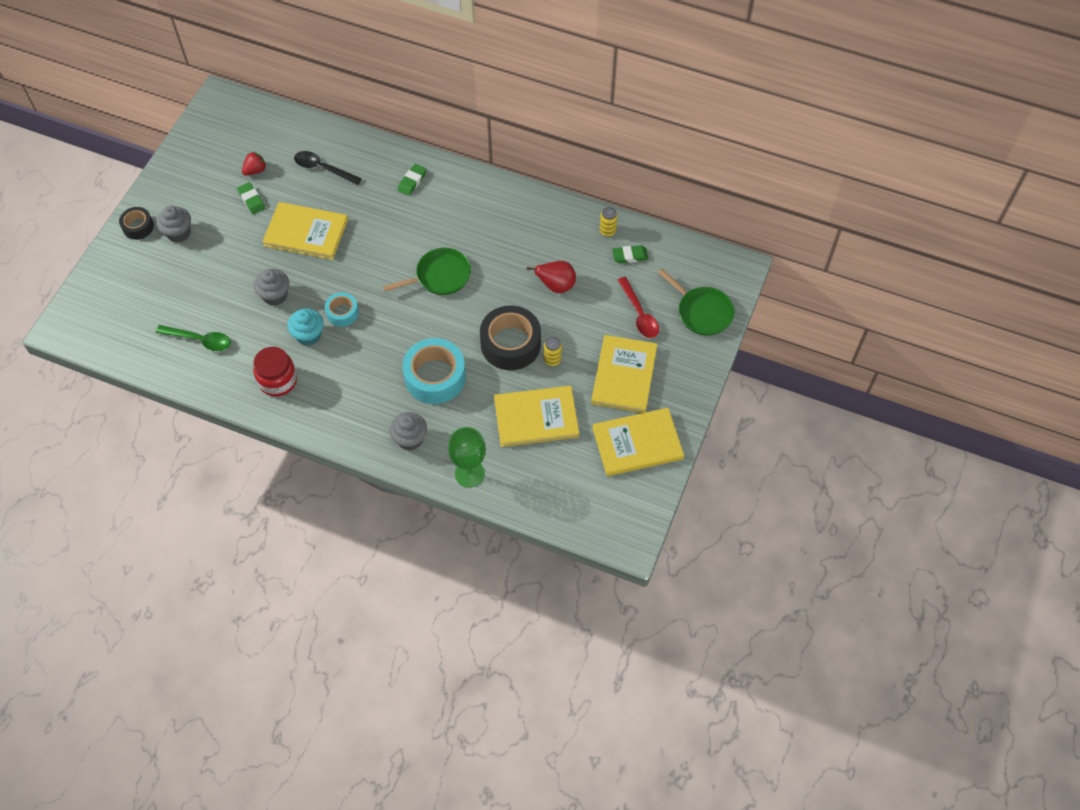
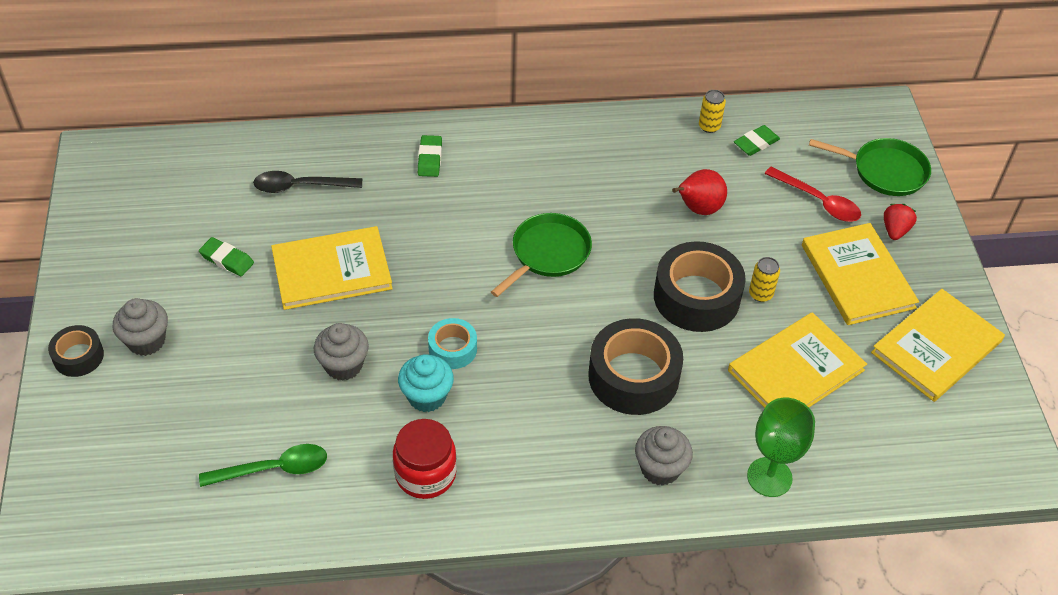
camera: 30 degrees left, 10 degrees down
(255, 170) = (207, 222): red strawberry -> red strawberry (895, 230)
(435, 377) = (633, 376): turquoise tape -> black tape

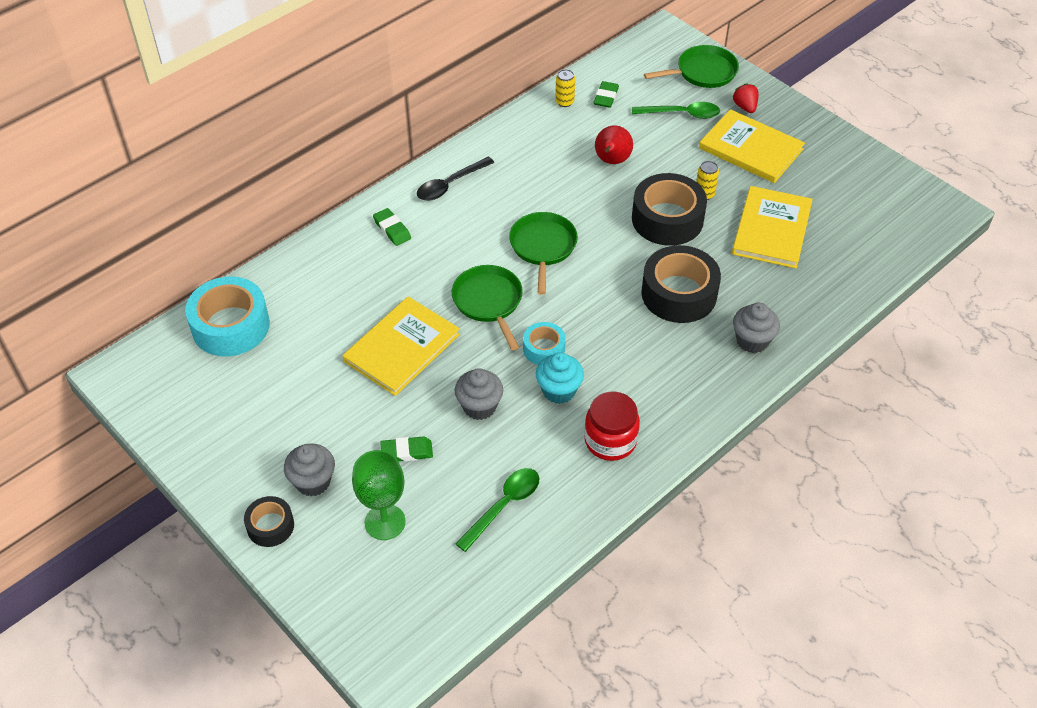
camera: 35 degrees left, 0 degrees up
(216, 166) = (230, 326): none -> turquoise tape
(227, 259) = (313, 387): green eraser -> green eraser (407, 452)
(300, 186) = (314, 303): black spoon -> black spoon (449, 185)
(447, 275) = (489, 302): none -> green pan
(769, 477) = (819, 304): green goblet -> green goblet (385, 522)
(819, 201) = (682, 114): red spoon -> green spoon
(936, 347) = (837, 166): yellow book -> none

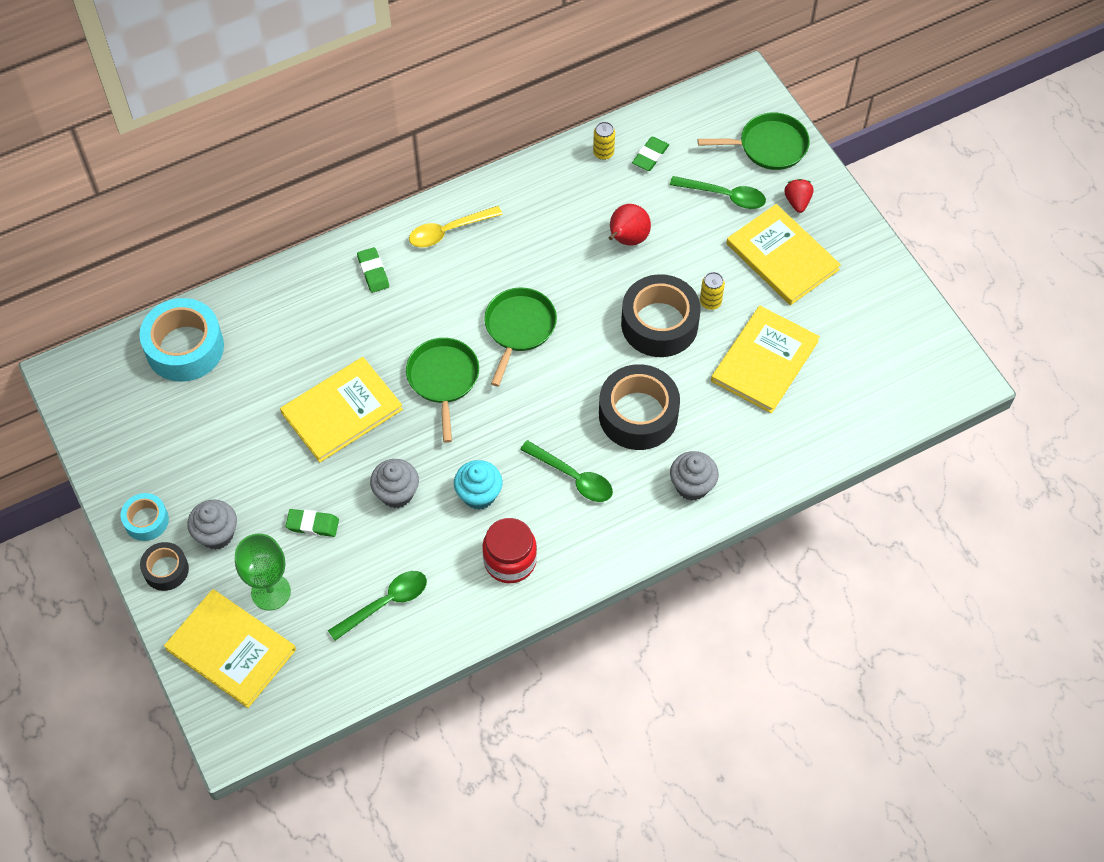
camera: 15 degrees right, 10 degrees up
(361, 585) = (231, 649): none -> yellow book
(449, 185) = (448, 231): black spoon -> yellow spoon
(544, 349) = (480, 445): turquoise tape -> turquoise tape (146, 520)
(641, 357) = (573, 477): none -> green spoon

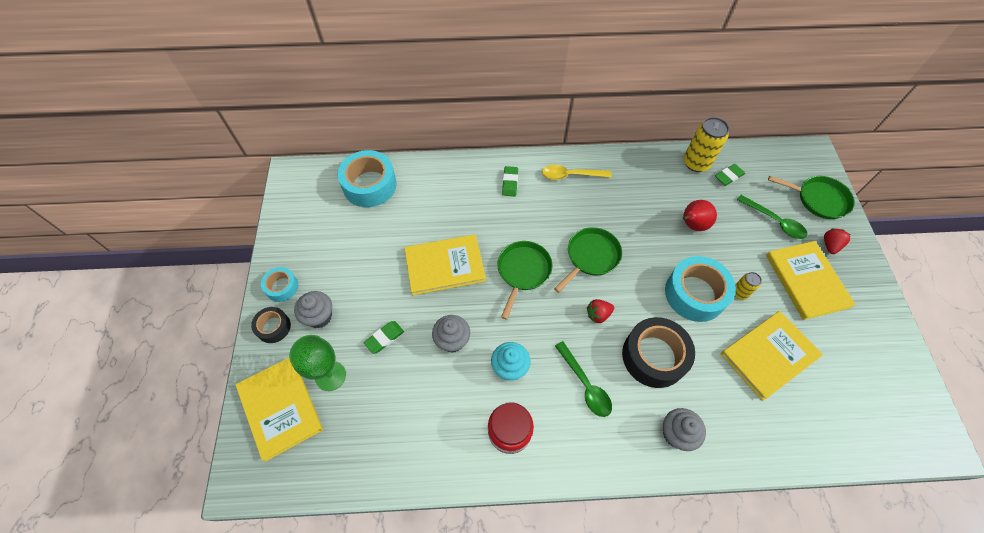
camera: 25 degrees right, 0 degrees up
(312, 525) = (384, 338): green eraser -> green eraser turned 75 degrees counterclockwise
(386, 603) = (404, 423): green spoon -> none
(556, 394) = (598, 314): none -> red strawberry
(603, 153) = (696, 163): yellow can -> yellow can, size x1.87
(659, 324) = (695, 294): black tape -> turquoise tape

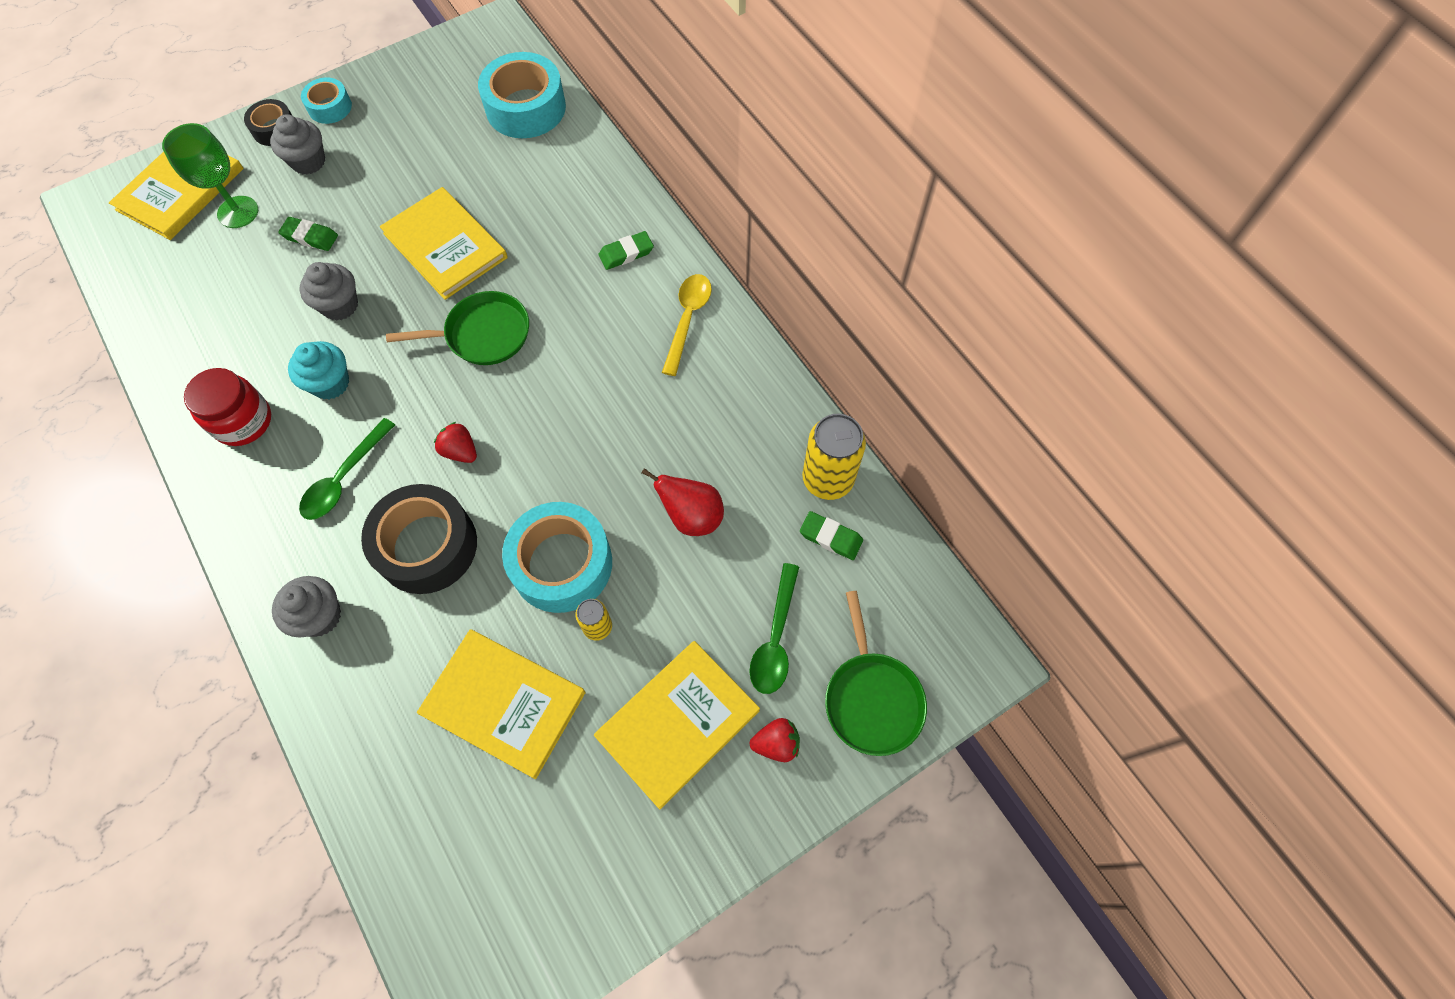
camera: 60 degrees right, 5 degrees up
(570, 175) = (688, 319): yellow spoon -> yellow spoon turned 45 degrees clockwise
(591, 257) = (553, 404): green pan -> none

